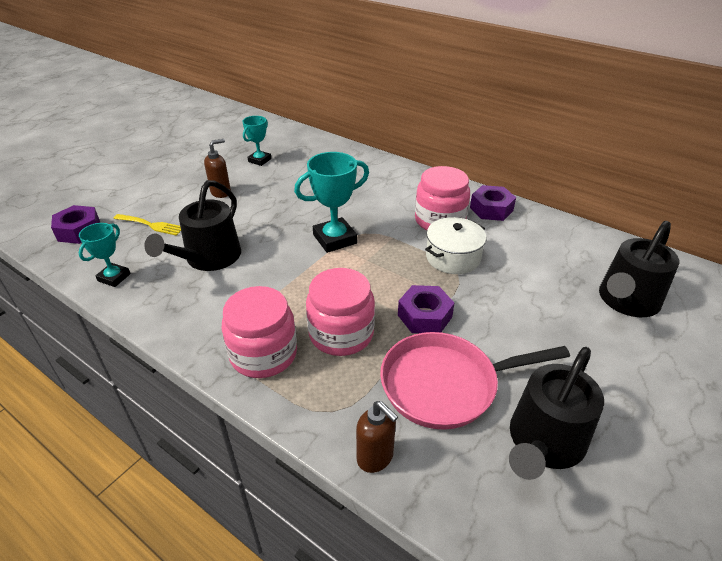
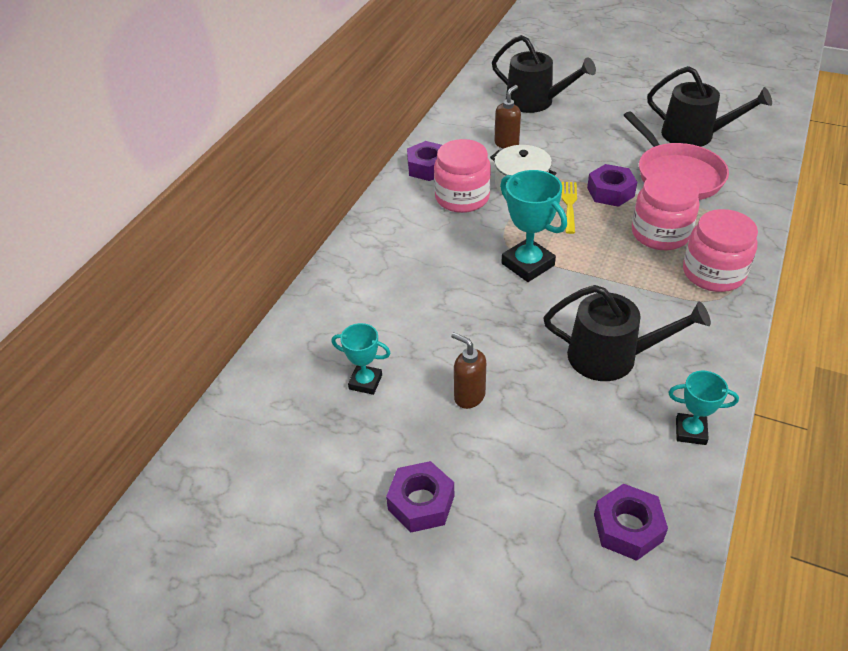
camera: 100 degrees left, 5 degrees up
(151, 225) = (576, 443): yellow fork -> yellow fork (569, 204)
(162, 168) = (421, 503): none -> purple nut
(375, 457) = (759, 197): brown soap dispenser -> brown soap dispenser (506, 144)

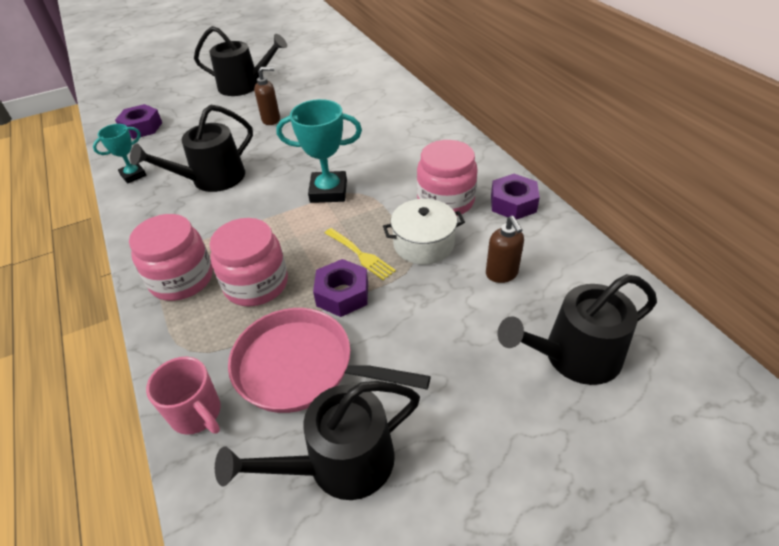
camera: 130 degrees right, 0 degrees up
(365, 382) = (329, 95): turquoise trophy -> none
(421, 503) = (244, 85): purple nut -> black watering can
(755, 191) = (197, 414): none -> pink mug

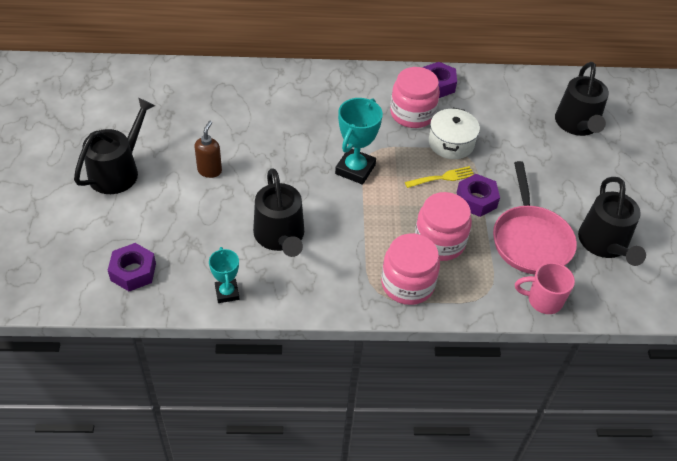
camera: 70 degrees left, 5 degrees up
(197, 414) = (543, 300): pink mug -> pink mug turned 150 degrees counterclockwise
(302, 368) = (530, 240): pink pan -> pink pan turned 45 degrees counterclockwise
(501, 274) = (501, 121): brown soap dispenser -> none

